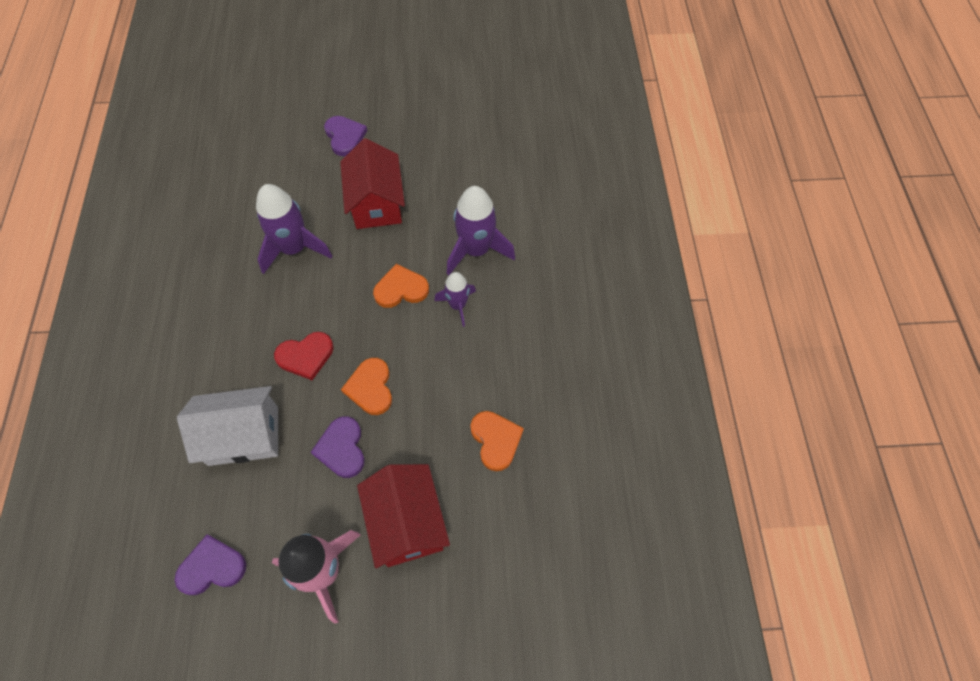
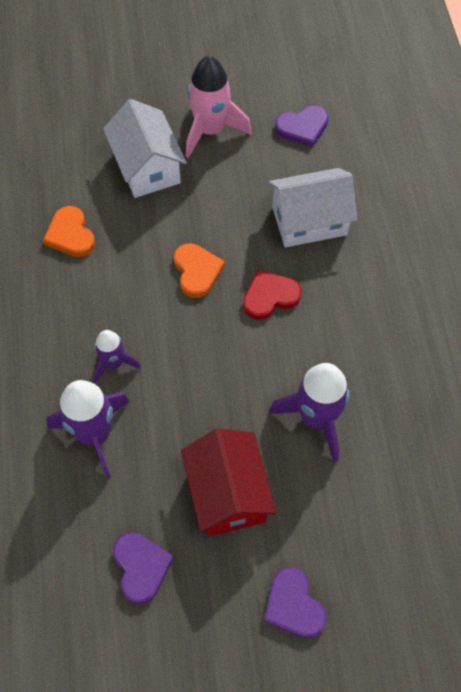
camera: 175 degrees right, 0 degrees up
(342, 448) = (214, 217): purple heart -> purple heart (141, 567)
(401, 289) = (180, 378): orange heart -> none
(407, 522) = (147, 167): red house -> white house

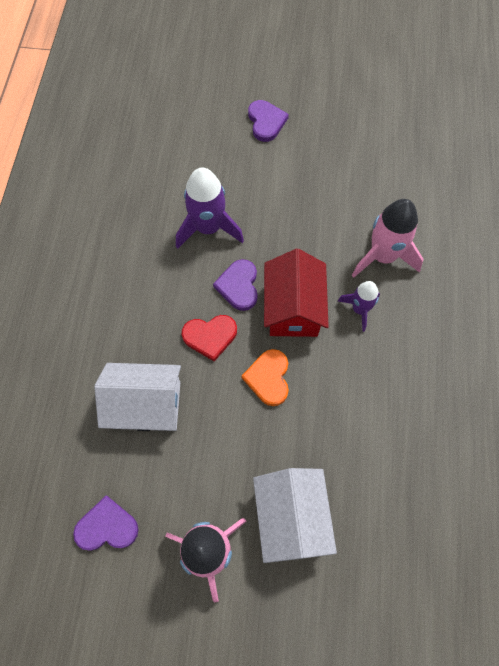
camera: 165 degrees left, 5 degrees up
(70, 234) = (383, 451): orange heart -> none
(95, 434) = (383, 256): purple rocket -> pink rocket
(141, 567) = (362, 164): purple heart -> purple heart (239, 286)
(228, 493) = (290, 193): red house -> red house (293, 308)

